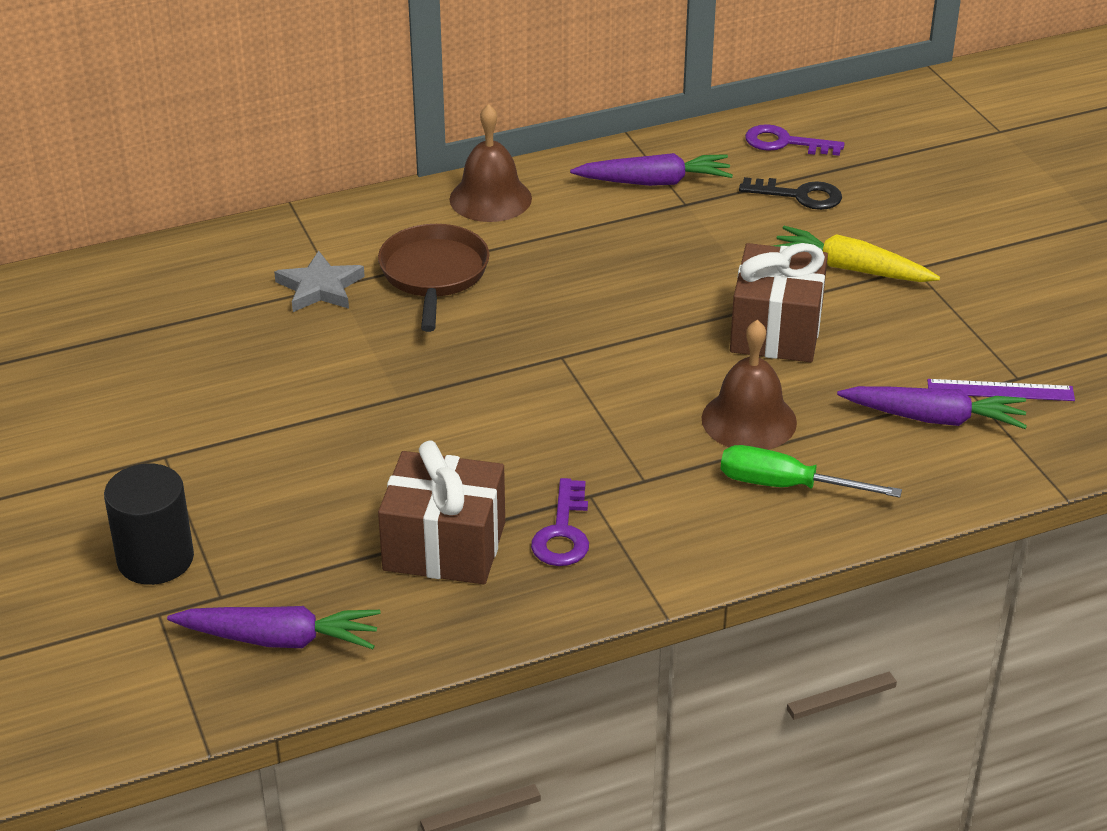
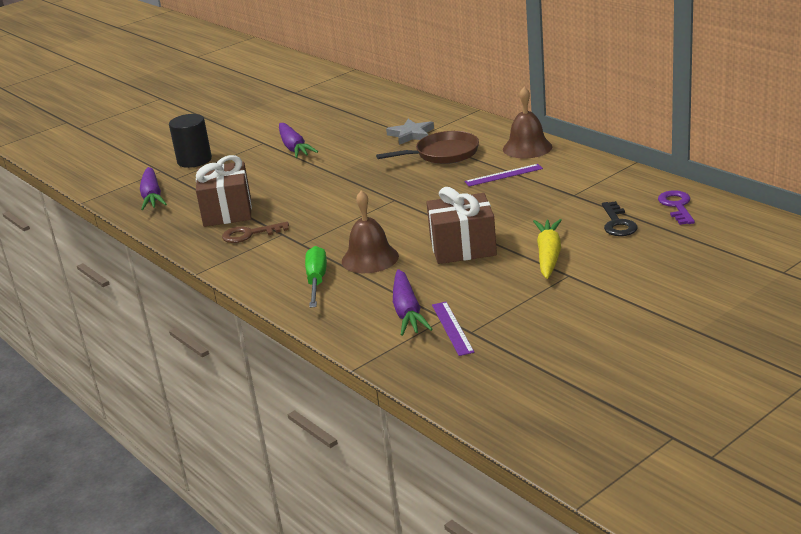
camera: 75 degrees right, 10 degrees down
(563, 532) = (250, 234): purple key -> brown key
(568, 241) = (503, 175): none -> purple ruler
(654, 182) = (588, 181): purple carrot -> purple carrot (294, 147)

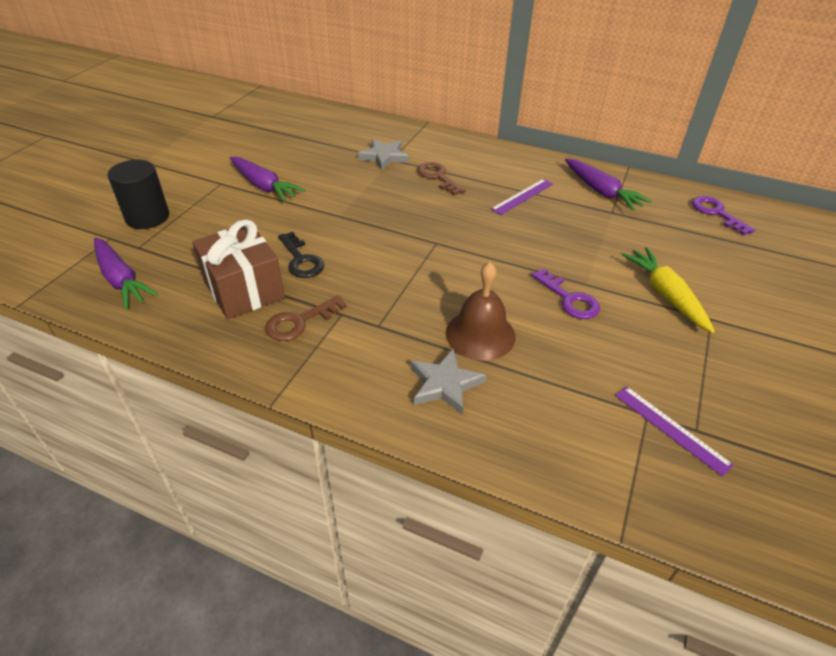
camera: 30 degrees left, 15 degrees up
(316, 281) = (444, 384): green screwdriver -> grey star
(407, 311) = (596, 413): purple carrot -> purple carrot (601, 191)
(443, 154) = (438, 177): brown pan -> brown key
(463, 247) = (569, 299): brown gift -> purple key
(527, 148) = (515, 161): brown bell -> none
(617, 223) = (687, 242): black key -> black key (301, 260)

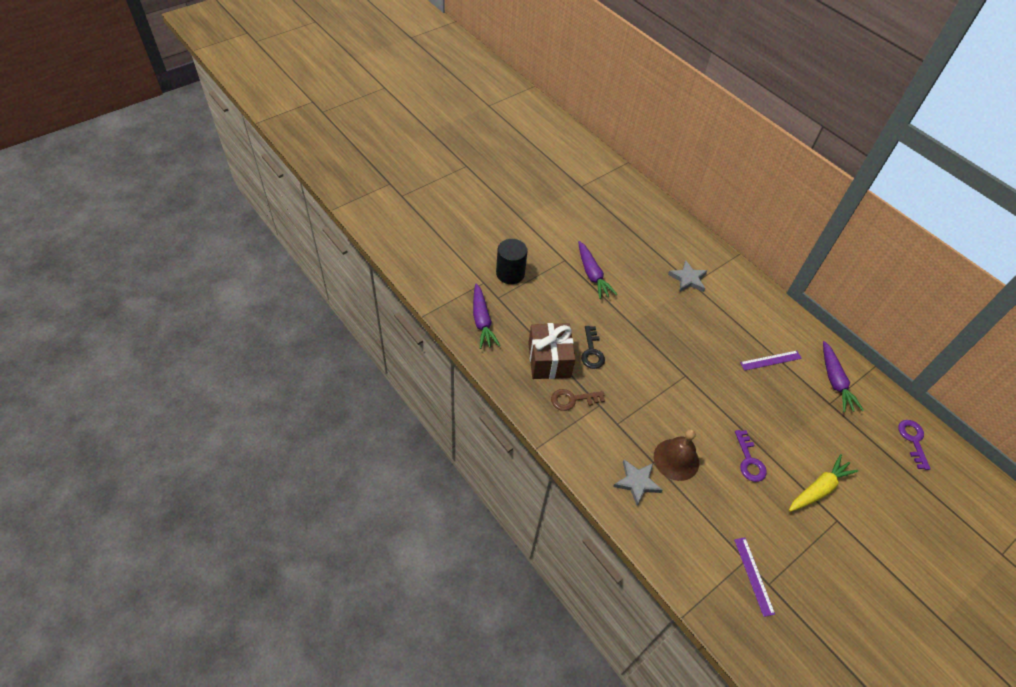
camera: 25 degrees right, 10 degrees up
(438, 177) = (717, 315): brown key -> none
(666, 295) = (819, 489): yellow carrot -> yellow carrot turned 45 degrees clockwise

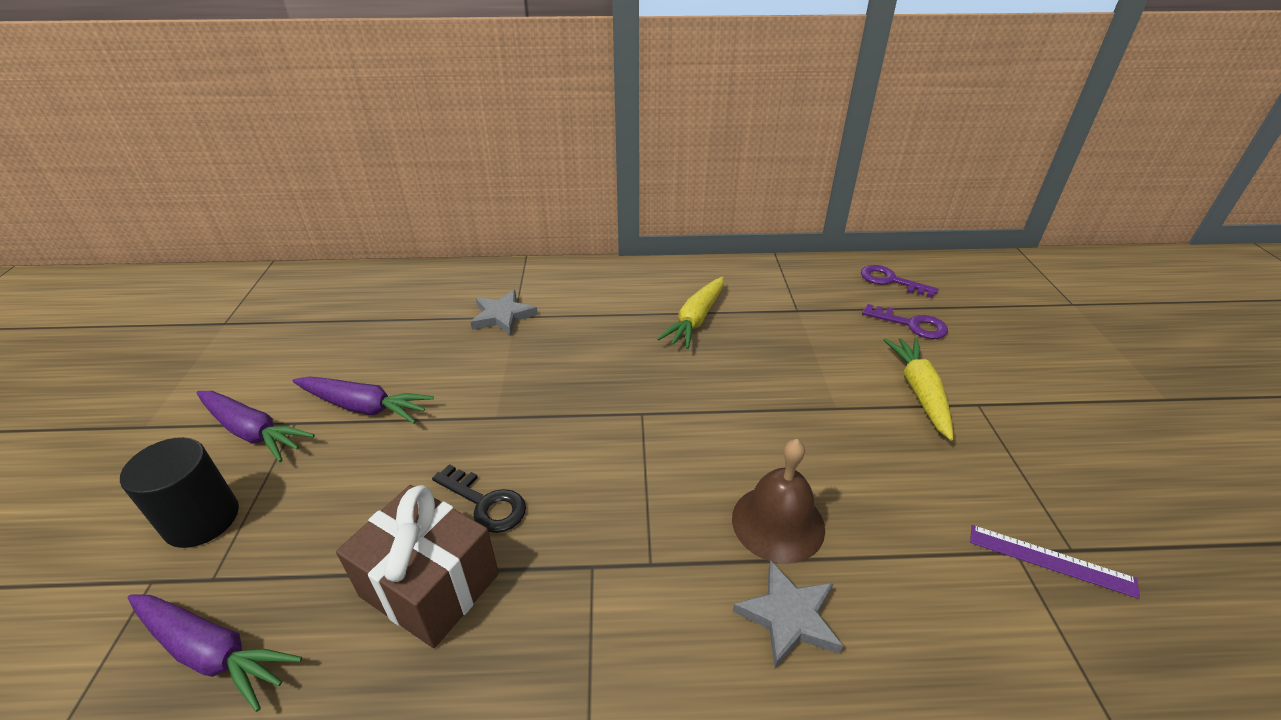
camera: 50 degrees left, 15 degrees down
(572, 400) = (543, 604): brown key -> none
(749, 460) = (835, 434): purple key -> purple key (911, 324)
(770, 360) = (696, 320): purple ruler -> yellow carrot
(835, 381) = (770, 289): purple carrot -> purple carrot (252, 432)

